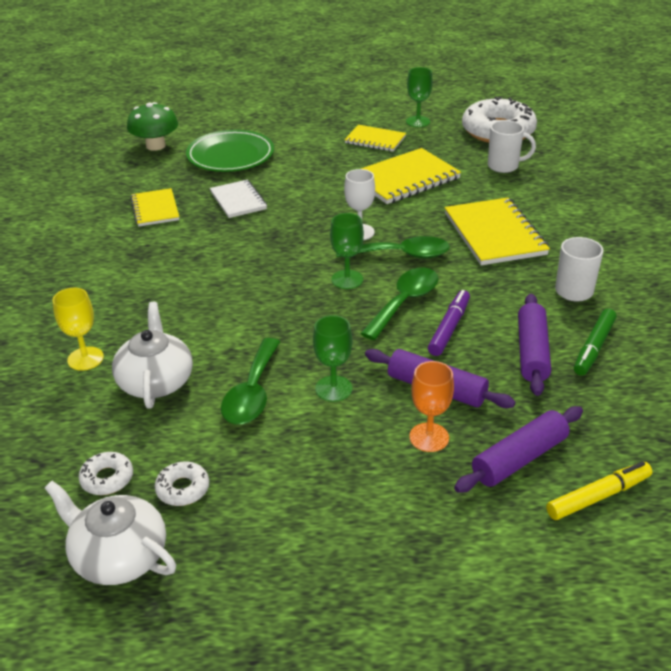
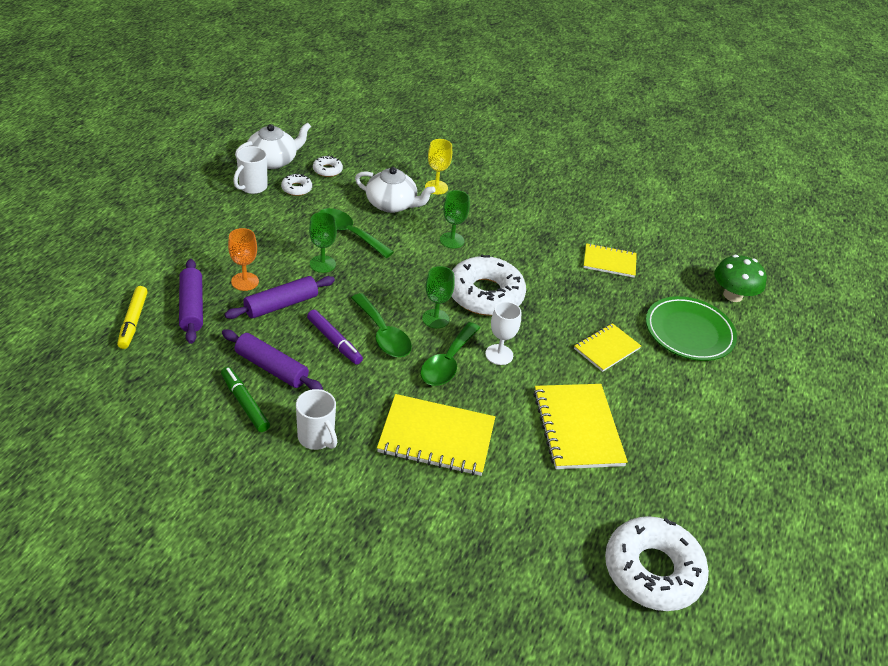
camera: 110 degrees right, 5 degrees up
(238, 200) = (597, 308): white notebook -> none
(278, 262) = (485, 294): none -> white donut
(375, 140) = (678, 447): yellow notebook -> yellow notebook (606, 349)
(418, 121) = (712, 507): green goblet -> green goblet (452, 240)
(504, 166) = (561, 523): white mug -> white mug (252, 187)

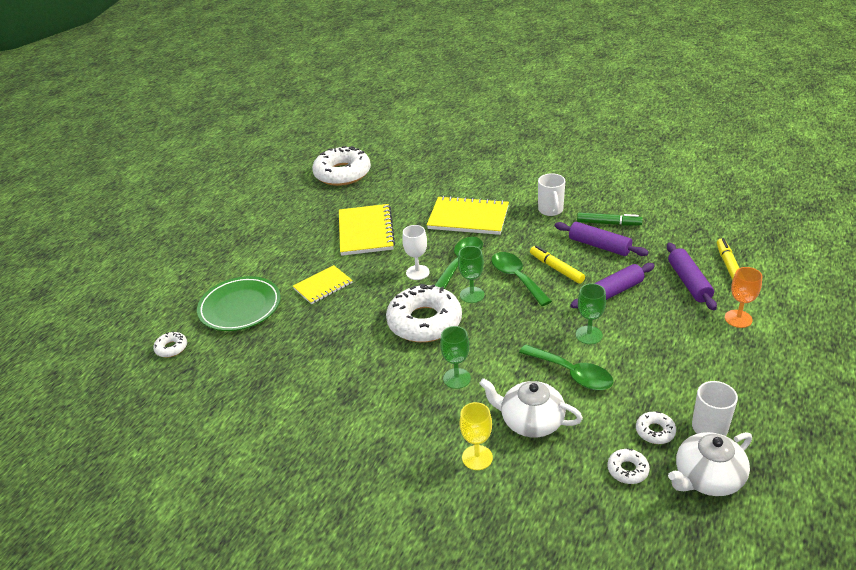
camera: 170 degrees left, 5 degrees down
(244, 403) = (608, 223): green marker -> green marker turned 45 degrees counterclockwise
(245, 281) = (655, 309): orange goblet -> orange goblet (738, 319)
(316, 438) = (550, 210): white mug -> white mug turned 150 degrees counterclockwise
(334, 341) = (556, 268): purple marker -> yellow marker
(609, 262) = (285, 371): yellow notebook -> none
(732, 295) = (171, 348): green mushroom -> white donut

